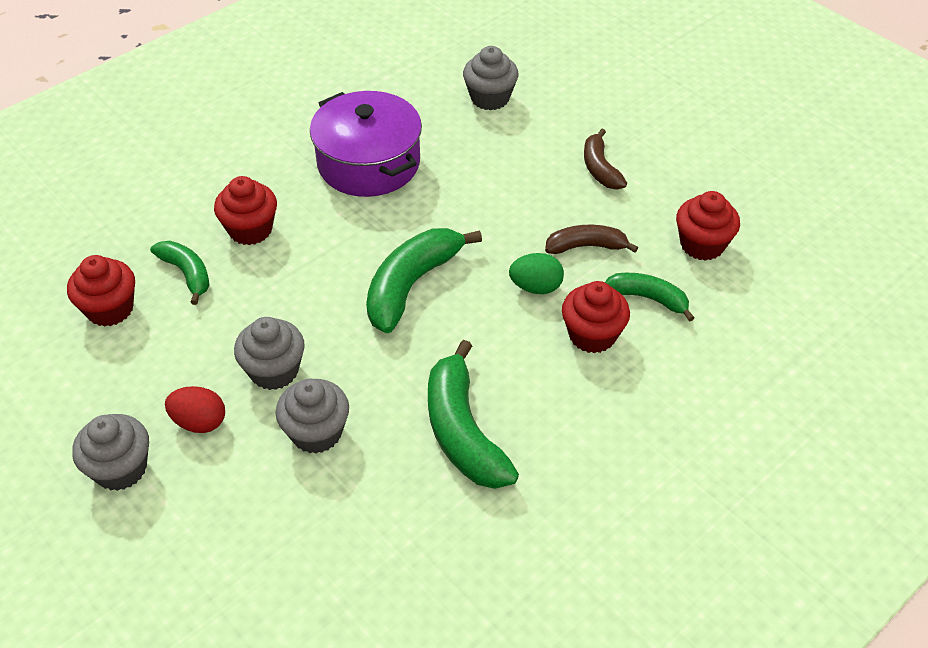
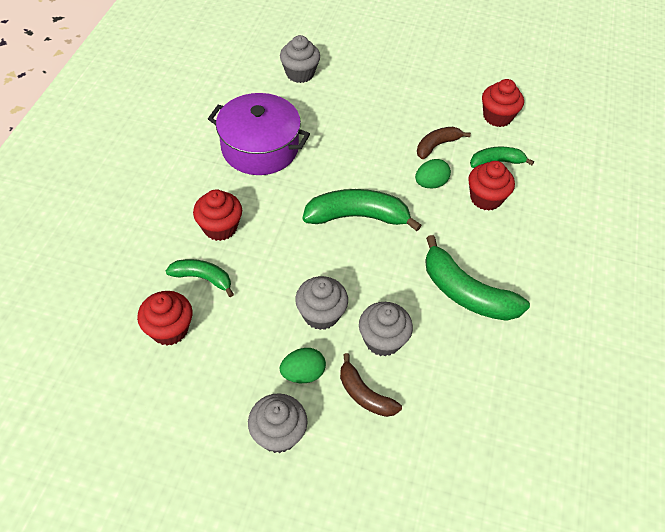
camera: 35 degrees left, 5 degrees up
(199, 422) = (303, 373): red egg -> green egg
(411, 285) = (357, 216): green banana -> green banana turned 90 degrees clockwise
(600, 168) = (404, 93): brown banana -> brown banana (364, 394)

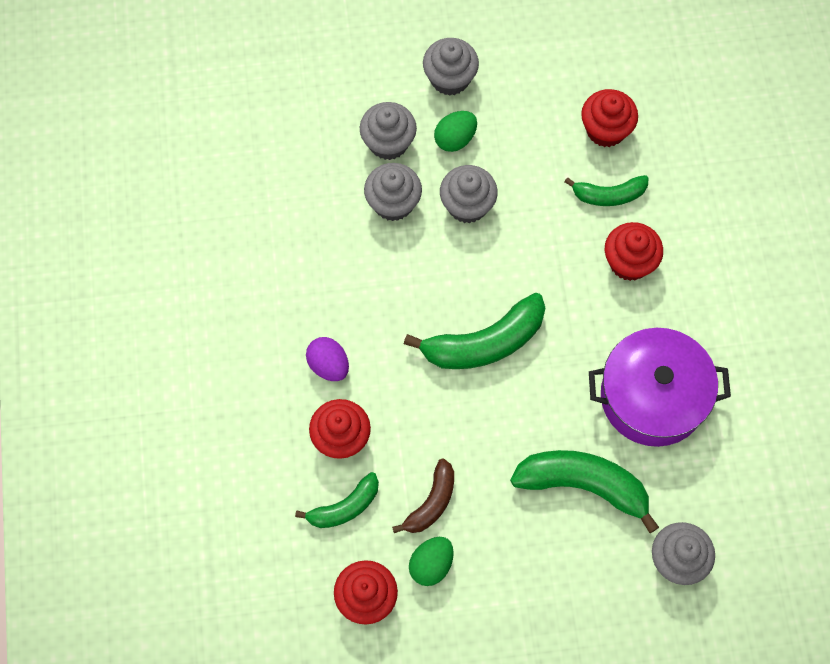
camera: 160 degrees right, 15 degrees up
(364, 394) = (388, 142): brown banana -> grey cupcake
(430, 183) = (417, 432): green egg -> green egg (431, 565)
(466, 293) = (325, 292): green banana -> green banana (583, 485)
(480, 243) = (328, 365): none -> purple egg

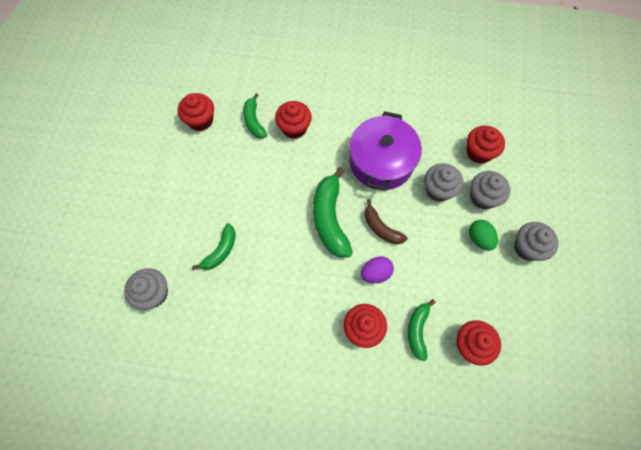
camera: 105 degrees right, 0 degrees up
(314, 157) = (479, 152): none -> red cupcake
(328, 365) = (339, 131): purple egg -> purple egg (375, 273)
(431, 502) = (241, 164): brown banana -> brown banana (381, 228)
(431, 565) = (206, 156): green egg -> none
(467, 205) = (428, 233): grey cupcake -> none
(583, 485) = (220, 251): green banana -> green banana, size x0.59
(653, 396) = (263, 313): purple pot -> purple pot (381, 162)

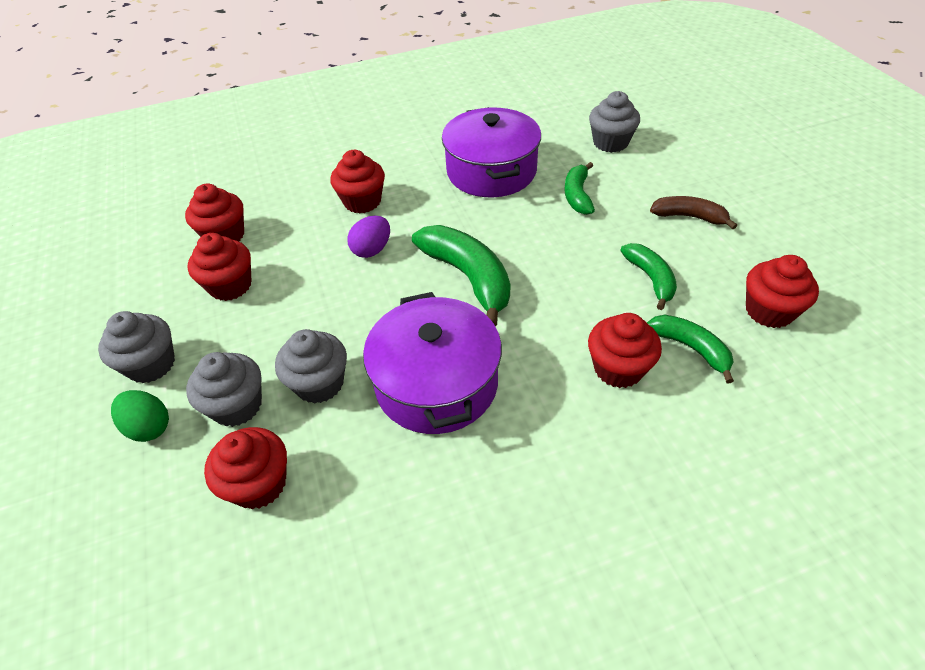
camera: 155 degrees right, 20 degrees down
(257, 310) = (491, 171): none -> purple pot
(381, 228) = (389, 297): brown banana -> brown banana (689, 217)
(417, 330) = (295, 223): green banana -> green banana (650, 278)
(474, 288) = (230, 286): none -> red cupcake
(479, 239) = (233, 344): green egg -> green egg (149, 427)

